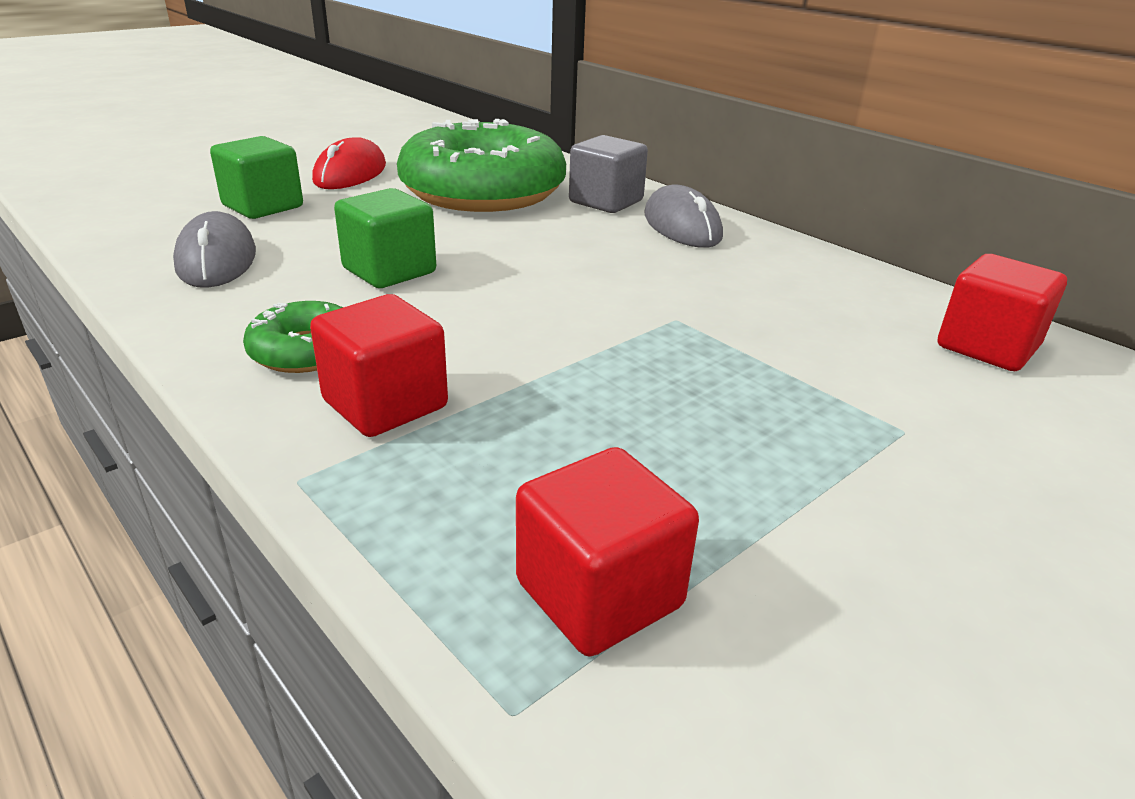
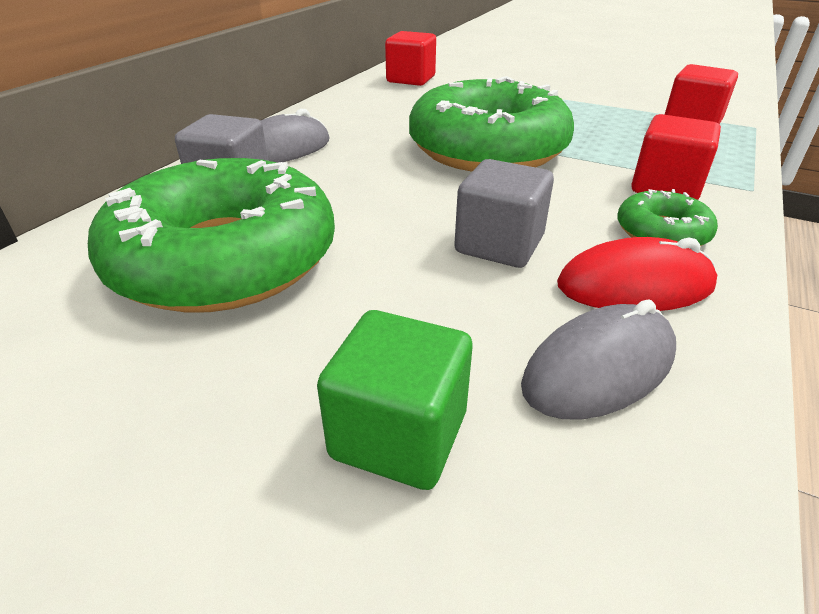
camera: 110 degrees left, 5 degrees up
(350, 173) = (173, 412): red mouse -> red mouse (635, 286)
(389, 271) = (499, 245): green cube -> grey cube
(612, 325) = (487, 148): none -> green donut

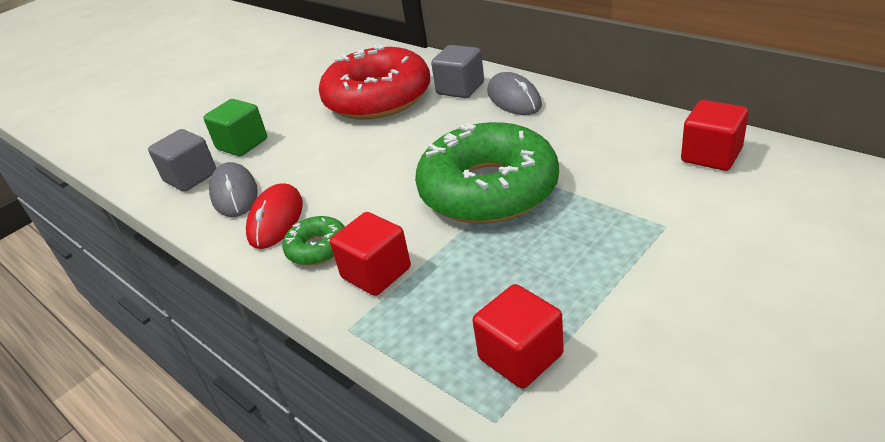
camera: 110 degrees right, 0 degrees up
(225, 259) = (378, 98): green donut -> red donut
(499, 245) = (342, 178): grey cube -> grey cube (190, 177)

